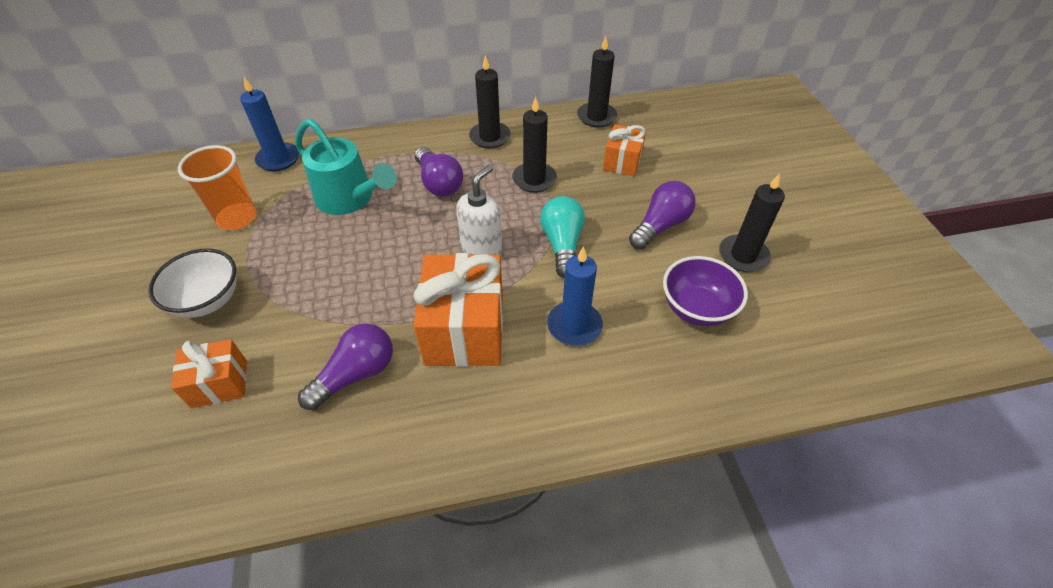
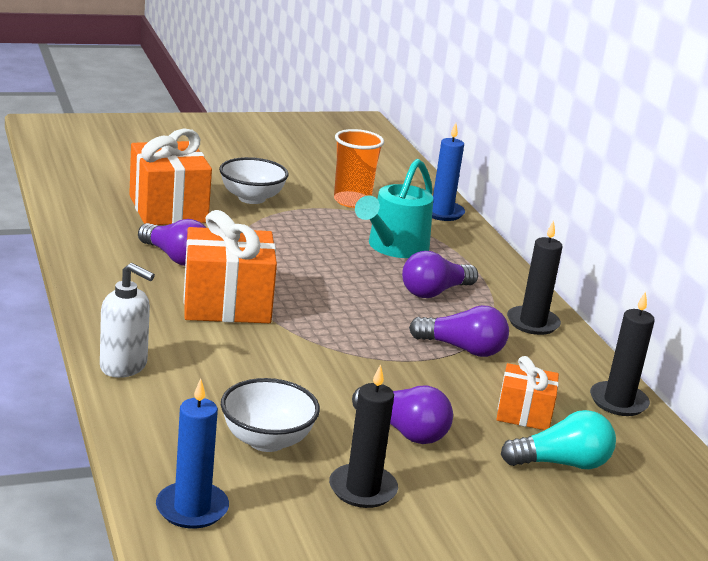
camera: 80 degrees right, 25 degrees down
(219, 383) = (168, 209): orange gift -> orange gift, size x1.79
(482, 249) = (336, 314): white soap dispenser -> white soap dispenser (124, 366)
(534, 179) = (462, 349): black candle -> purple light bulb
(562, 245) = (354, 361): turquoise light bulb -> turquoise light bulb (561, 463)
(574, 326) = (235, 361): blue candle -> blue candle (192, 508)
(696, 308) = (267, 440): purple bowl -> white bowl

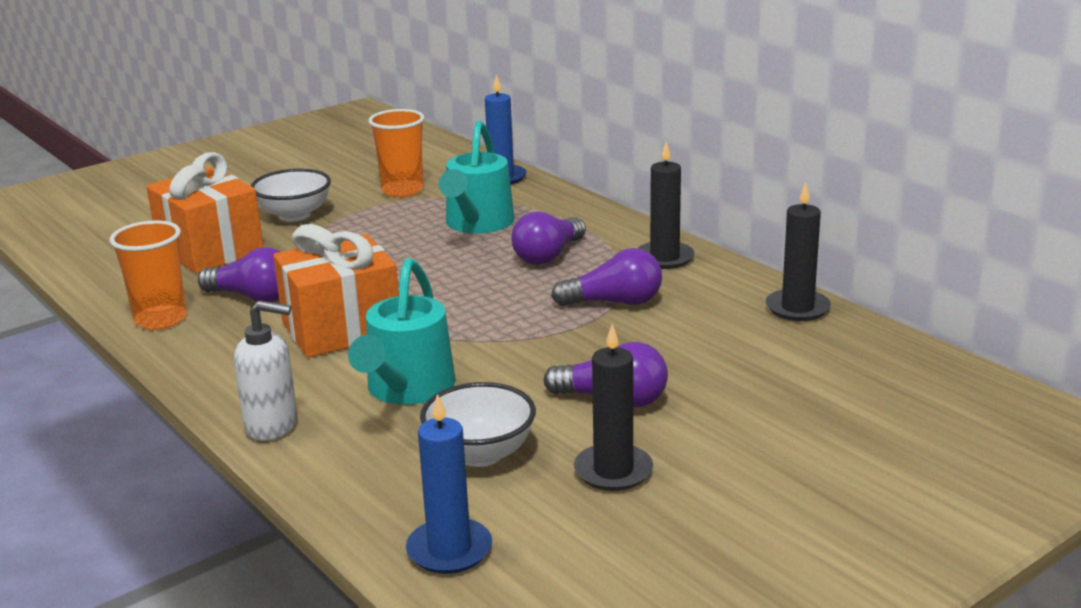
camera: 15 degrees left, 0 degrees up
(95, 255) = (160, 319): none -> orange cup
(244, 370) = (406, 390): none -> turquoise watering can
(524, 414) = (718, 347): orange gift -> none
(561, 463) = (787, 383): turquoise light bulb -> none

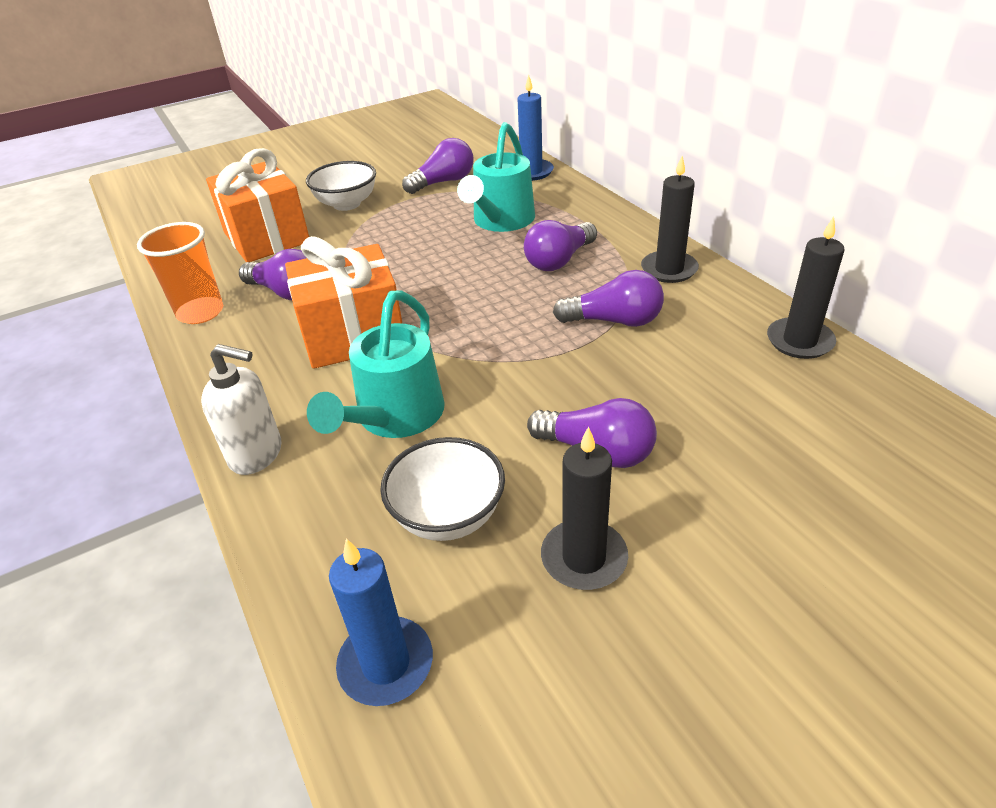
camera: 10 degrees right, 15 degrees up
(402, 190) = (443, 182): orange cup -> purple light bulb

